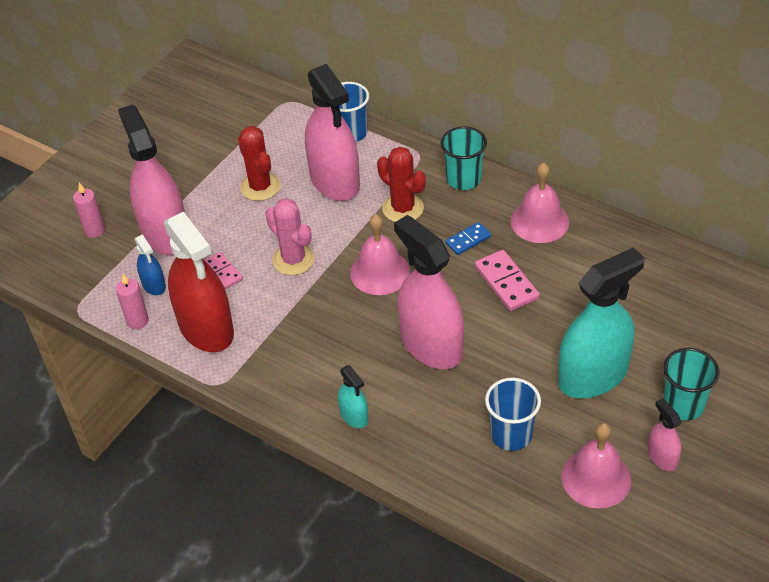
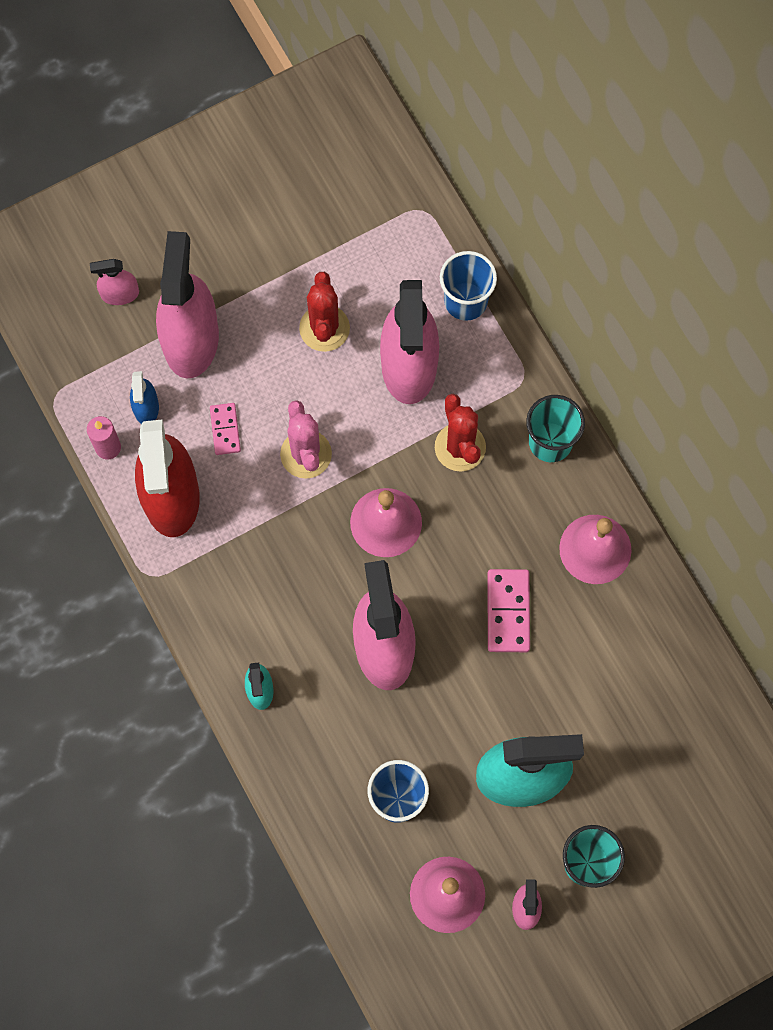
camera: 25 degrees right, 25 degrees up
(94, 230) = (120, 294): pink candle -> pink spray bottle
(468, 240) = (503, 531): blue domino -> none

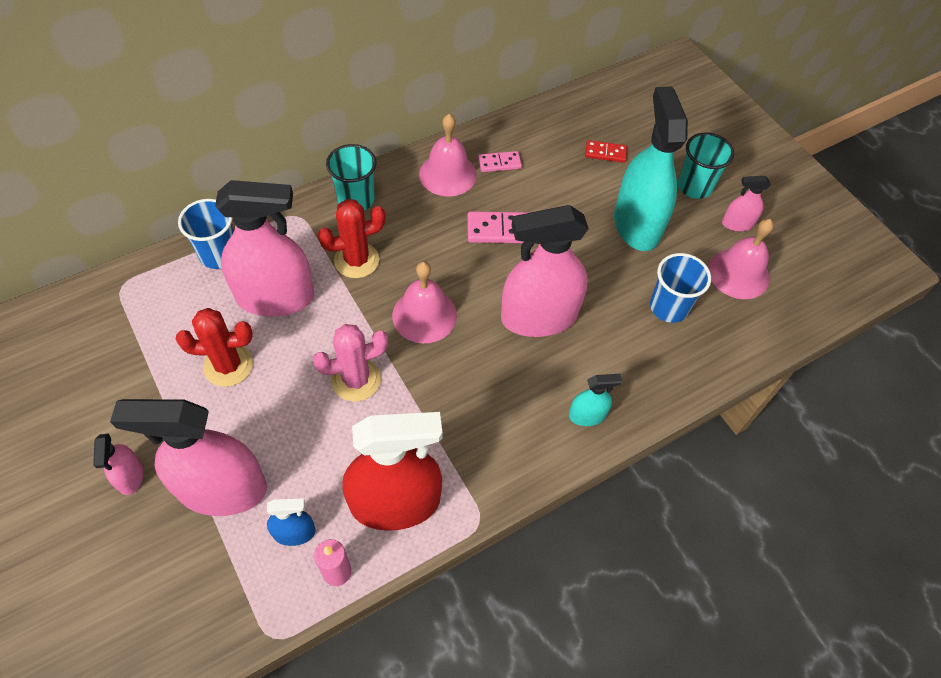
camera: 95 degrees left, 15 degrees down
(120, 294) = (155, 567): pink spray bottle -> pink spray bottle (130, 476)
(225, 429) = (325, 453): pink domino -> pink domino (499, 163)
(640, 751) = (605, 153): none -> red domino

